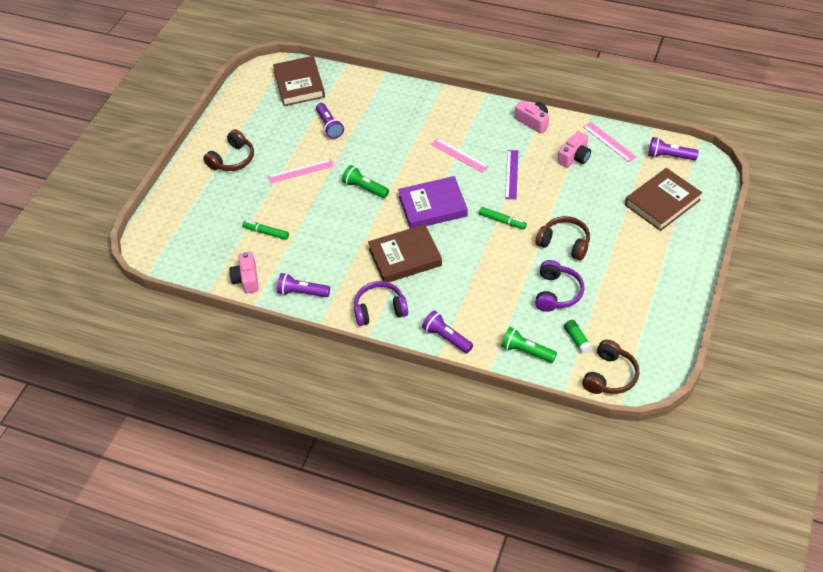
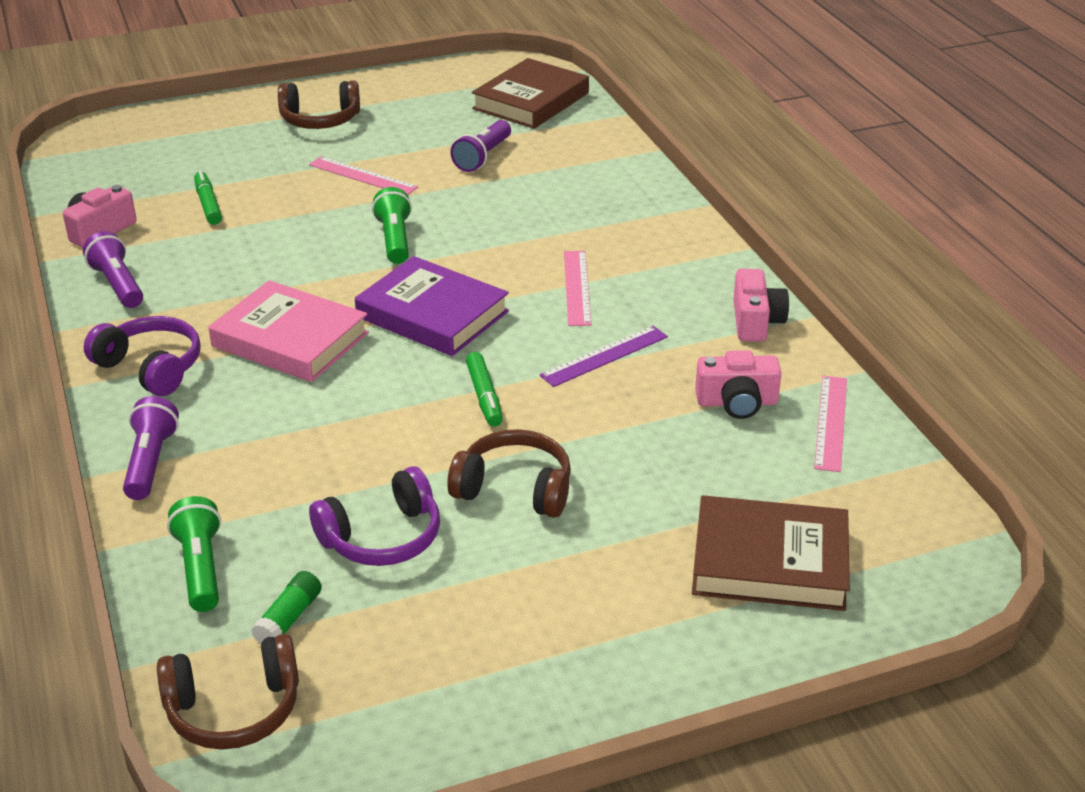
camera: 45 degrees right, 15 degrees down
(405, 257) = (290, 339): brown book -> pink book
(564, 243) = (514, 489): brown headphones -> brown headphones turned 60 degrees counterclockwise
(669, 156) = (902, 513): purple flashlight -> none

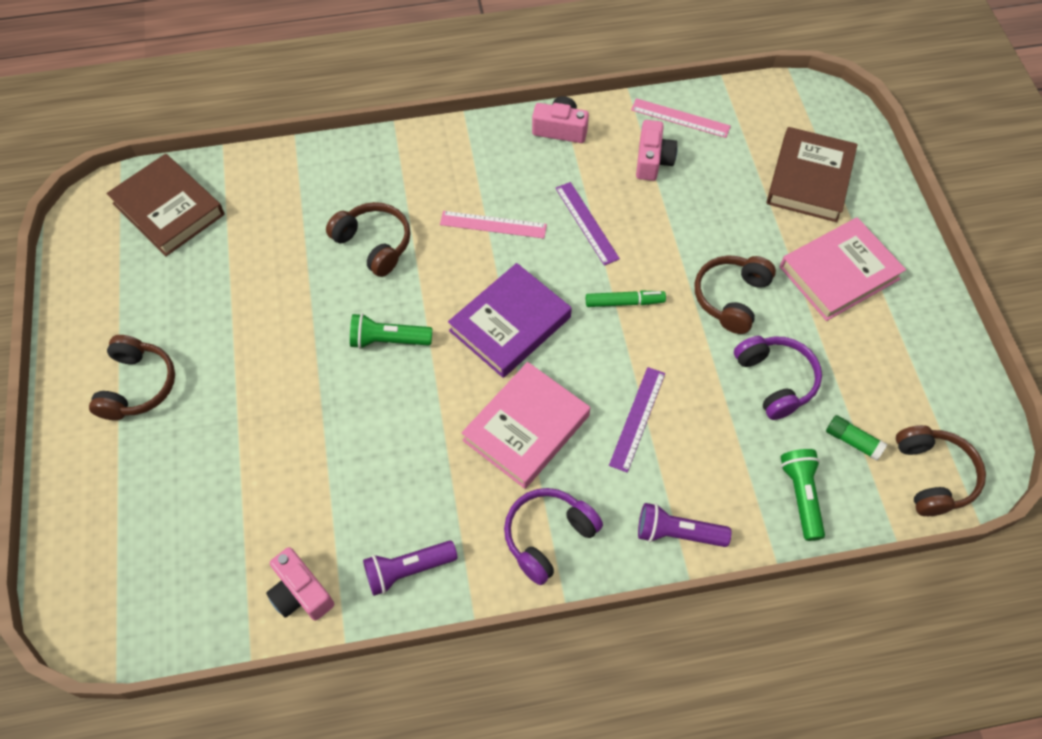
camera: 80 degrees left, 25 degrees up
(200, 568) = (801, 496): green flashlight -> green flashlight turned 90 degrees clockwise
(208, 204) = (279, 491): green marker -> none
(310, 420) = (637, 418): none -> purple ruler
(363, 176) = (267, 356): pink ruler -> none
(483, 157) = (264, 259): purple flashlight -> none
(522, 215) = (374, 244): none -> brown headphones
(590, 599) = (839, 273): none -> pink book

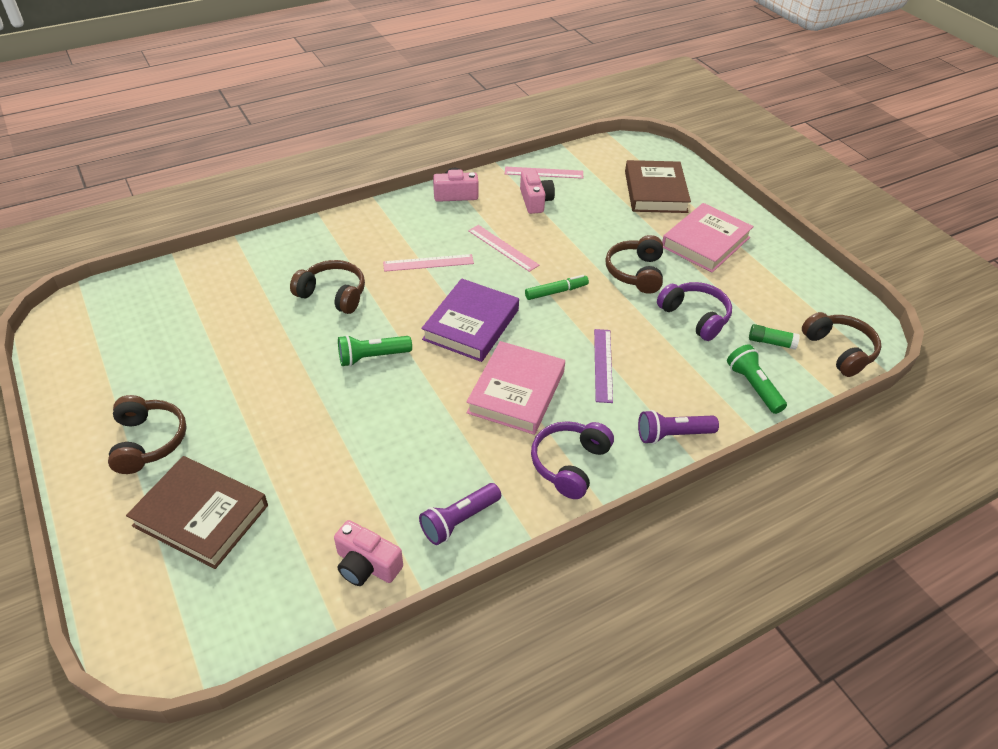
camera: 20 degrees left, 15 degrees down
(169, 209) = (136, 306): brown book -> brown book (201, 515)
(586, 223) = (503, 248): purple ruler -> pink ruler

